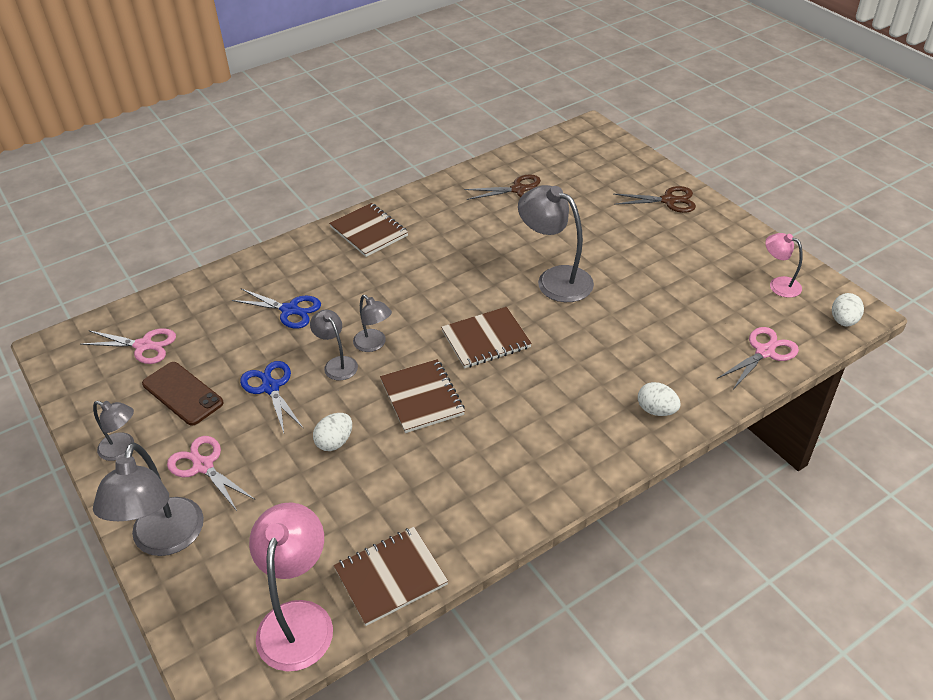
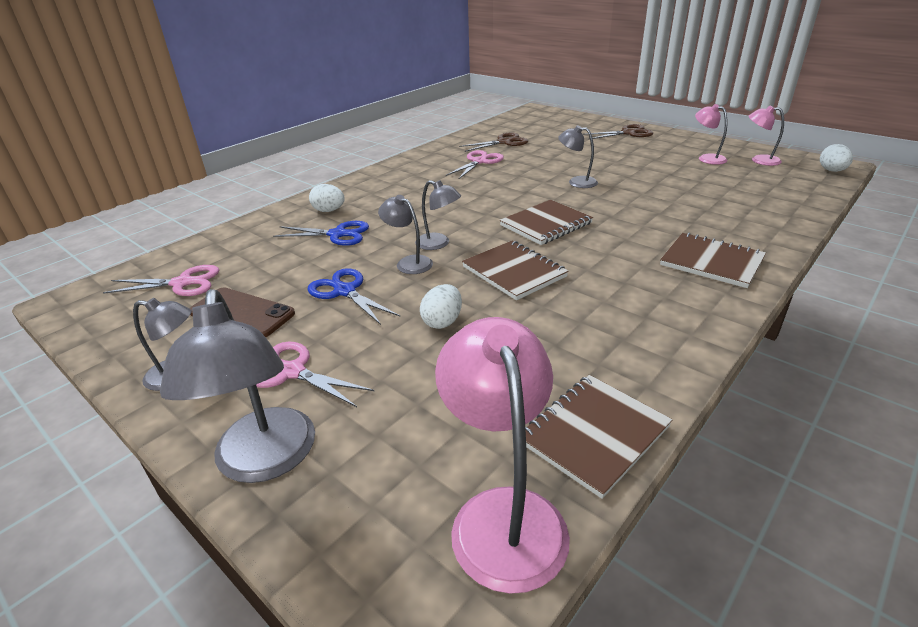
camera: 15 degrees left, 10 degrees down
(369, 231) = (388, 178): brown notebook -> brown notebook (711, 262)
(555, 279) = (576, 182): grey lamp -> grey lamp, size x0.56
(656, 410) = (745, 243): white egg -> white egg (329, 211)
(722, 268) = (707, 158): none -> pink lamp
(764, 352) = (793, 195): pink scissors -> pink scissors (479, 161)

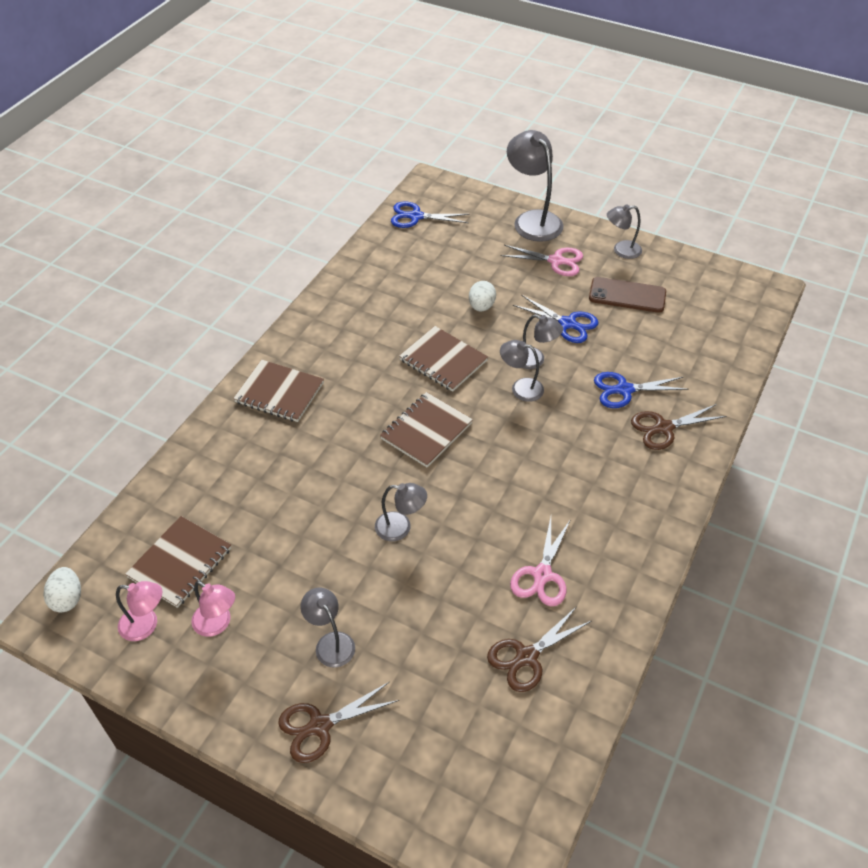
camera: 165 degrees right, 15 degrees up
(182, 283) = (702, 315): pink scissors -> none
(329, 211) = (663, 428): white egg -> brown scissors
(503, 514) = (415, 216): pink lamp -> blue scissors
(594, 434) = (377, 251): brown notebook -> brown notebook (180, 563)
(626, 150) = (330, 642): none -> grey lamp

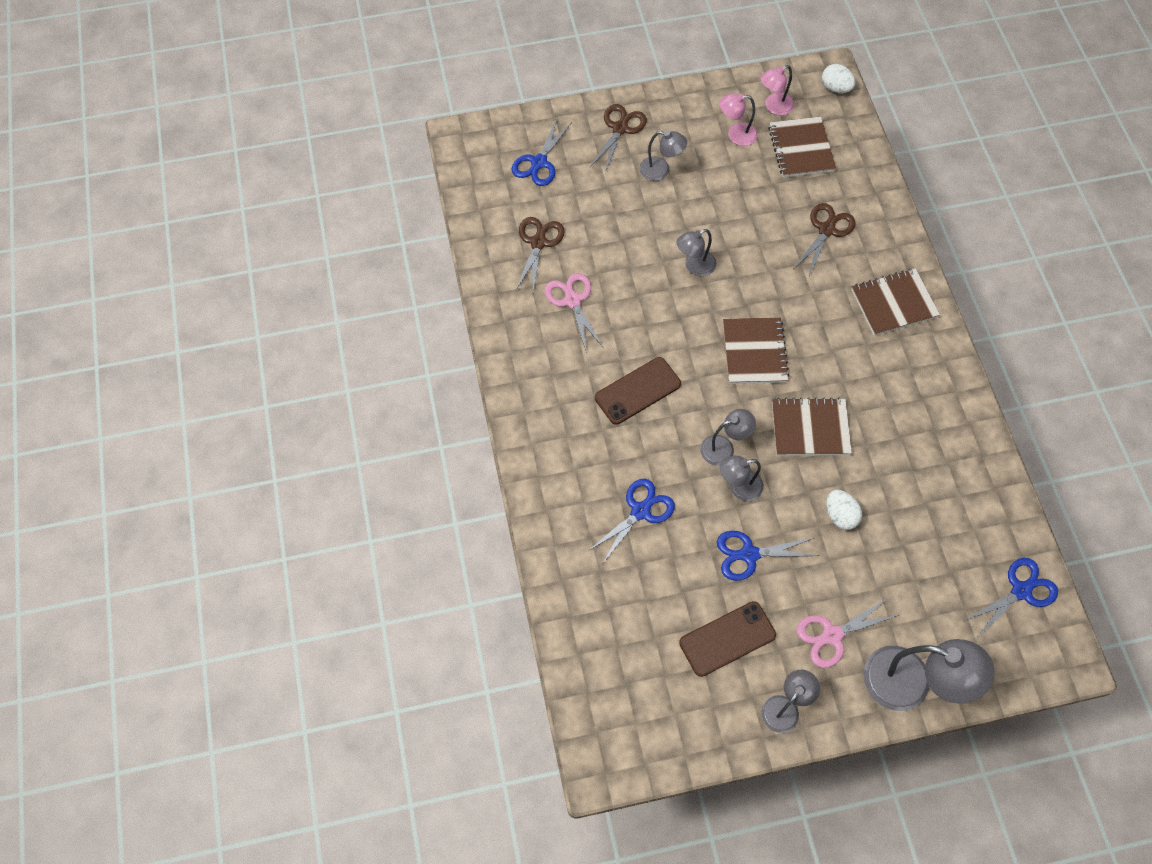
camera: 140 degrees right, 15 degrees up
(446, 753) = (539, 163): none -> blue scissors
(551, 465) = (637, 391): none -> brown phone
(663, 428) = (579, 493): brown scissors -> brown scissors (826, 230)

